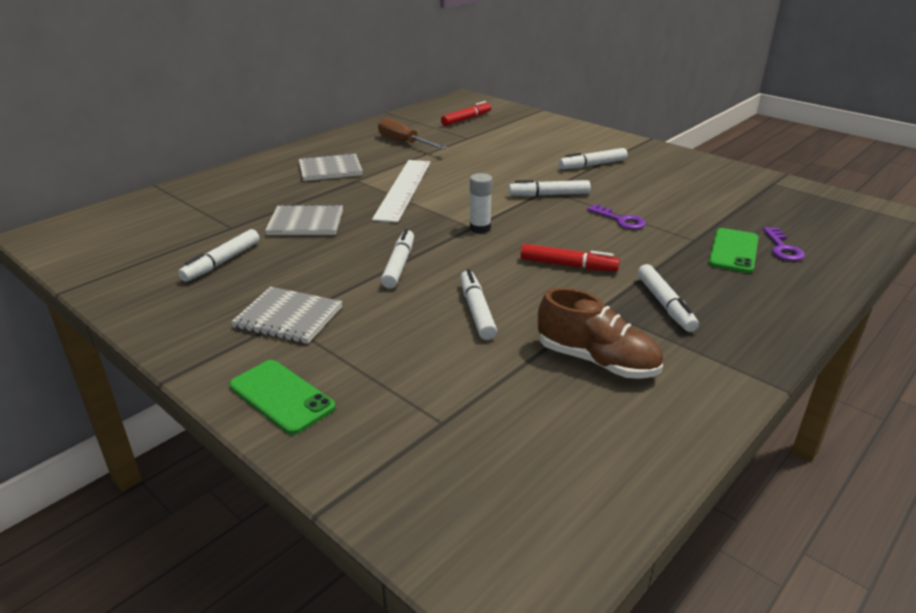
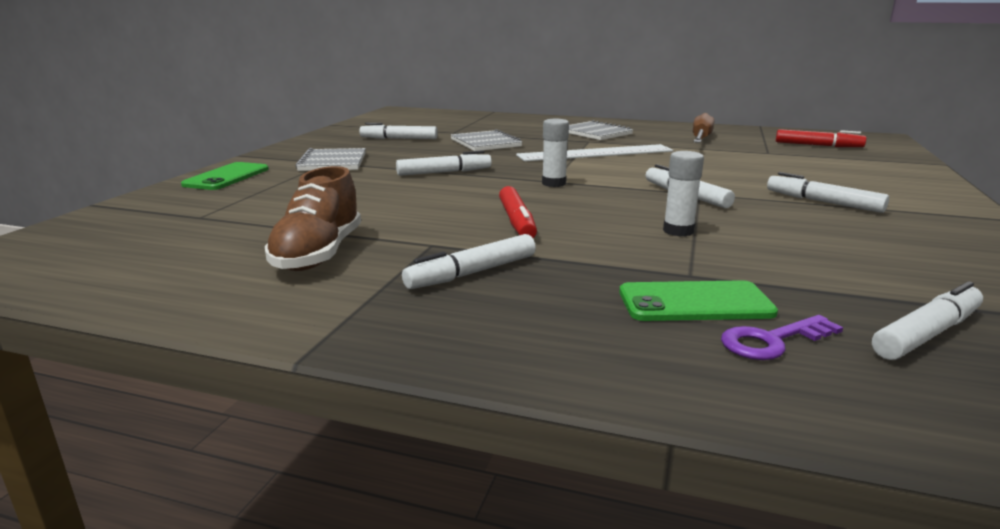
camera: 65 degrees right, 10 degrees down
(477, 311) = (384, 203): white marker -> white marker (926, 334)
(620, 220) = (678, 231): purple key -> white glue stick

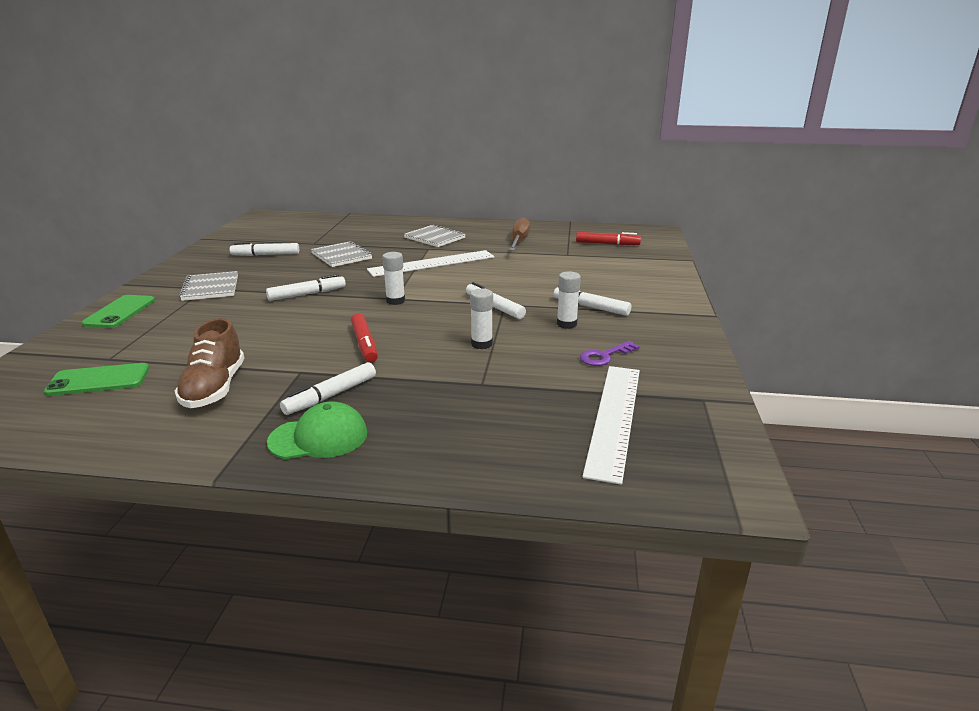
camera: 10 degrees left, 5 degrees up
(454, 321) = (318, 437): none -> green cap
(695, 303) = (480, 407): green phone -> green phone (98, 380)
(772, 341) = (521, 432): purple key -> purple key (605, 356)
(795, 217) = (566, 324): none -> white glue stick
(926, 334) = (614, 418): white marker -> white ruler

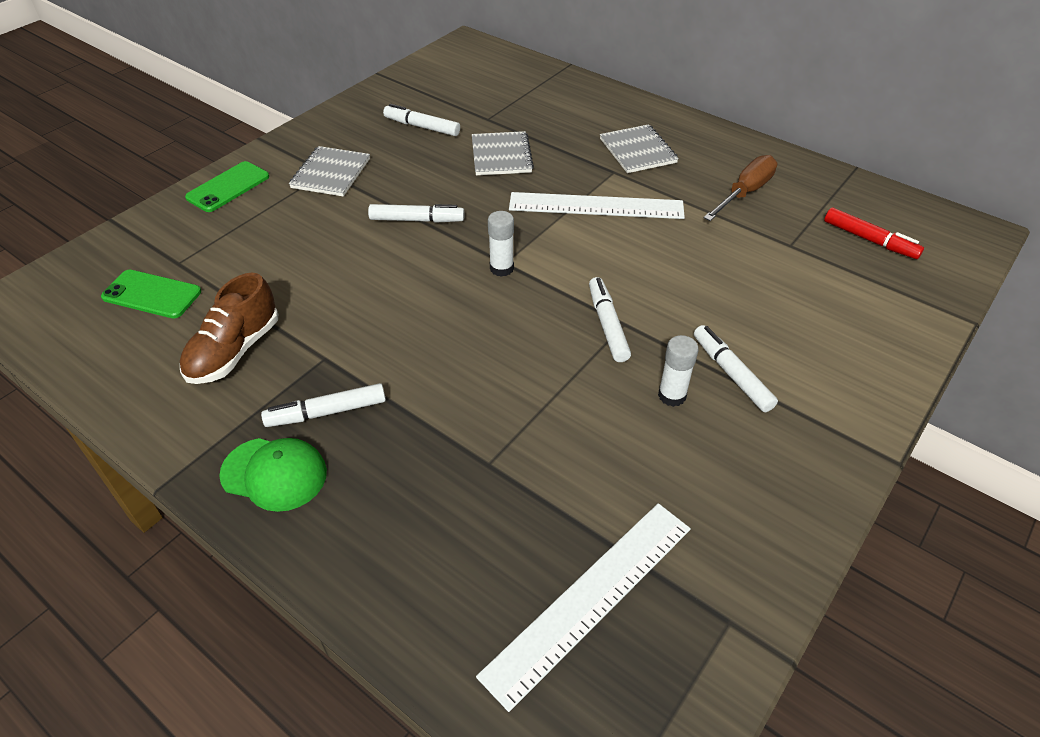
camera: 30 degrees right, 20 degrees up
(364, 344) = (416, 337): red marker -> none
(481, 344) = (540, 391): white glue stick -> none
(605, 356) = (670, 480): purple key -> none

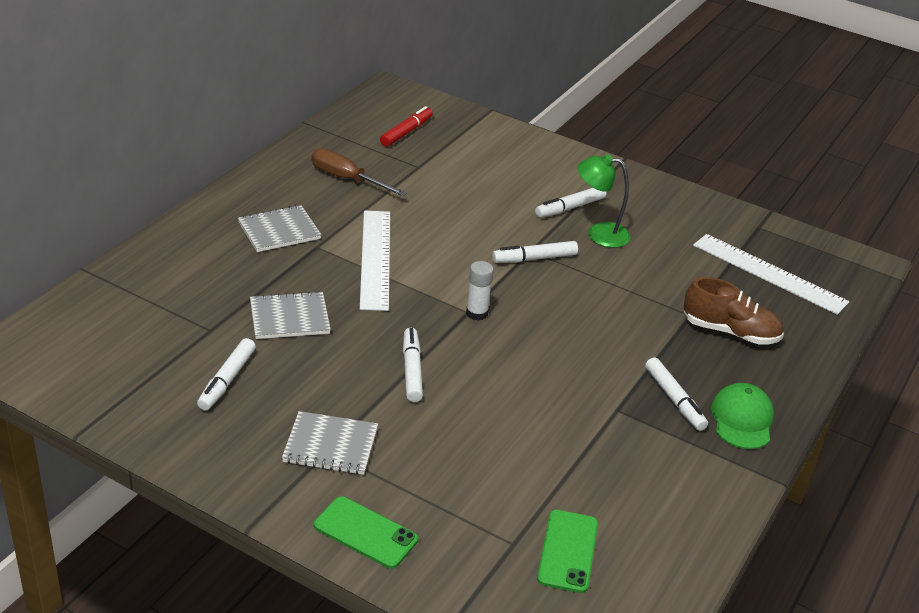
camera: 100 degrees left, 10 degrees down
(234, 351) = (626, 469): brown shoe -> brown shoe (730, 332)
(672, 395) = (599, 234): white glue stick -> green lamp

